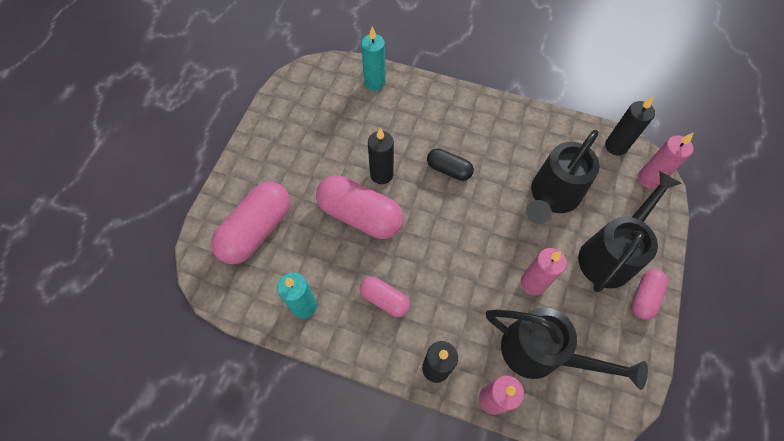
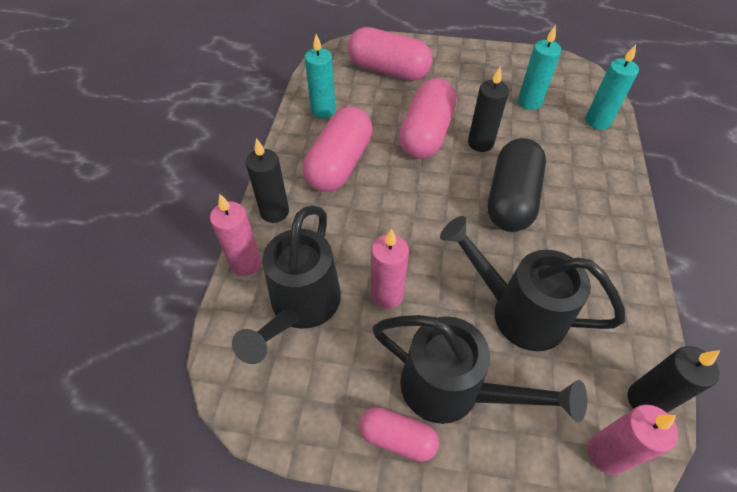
camera: 80 degrees right, 10 degrees down
(339, 122) = (529, 102): none -> turquoise candle
(384, 299) = (340, 164): pink capsule -> pink capsule, size x1.81
(449, 170) = (511, 199): black capsule -> black capsule, size x1.81

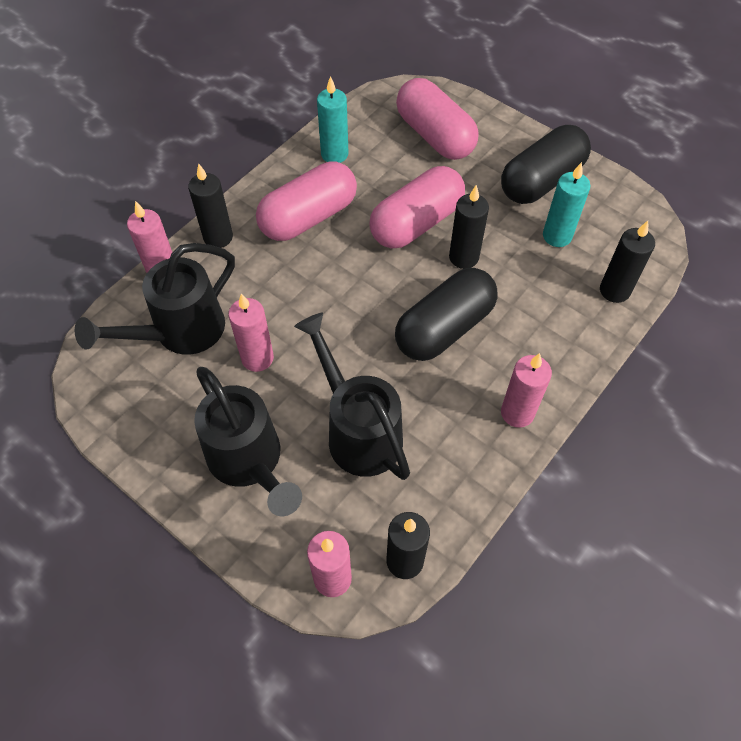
camera: 30 degrees right, 5 degrees up
(397, 438) = (179, 472): pink capsule -> none
(487, 71) = (541, 180): none -> black capsule
(597, 121) = (614, 290): turquoise candle -> black candle
(615, 235) = (517, 413): none -> pink candle

